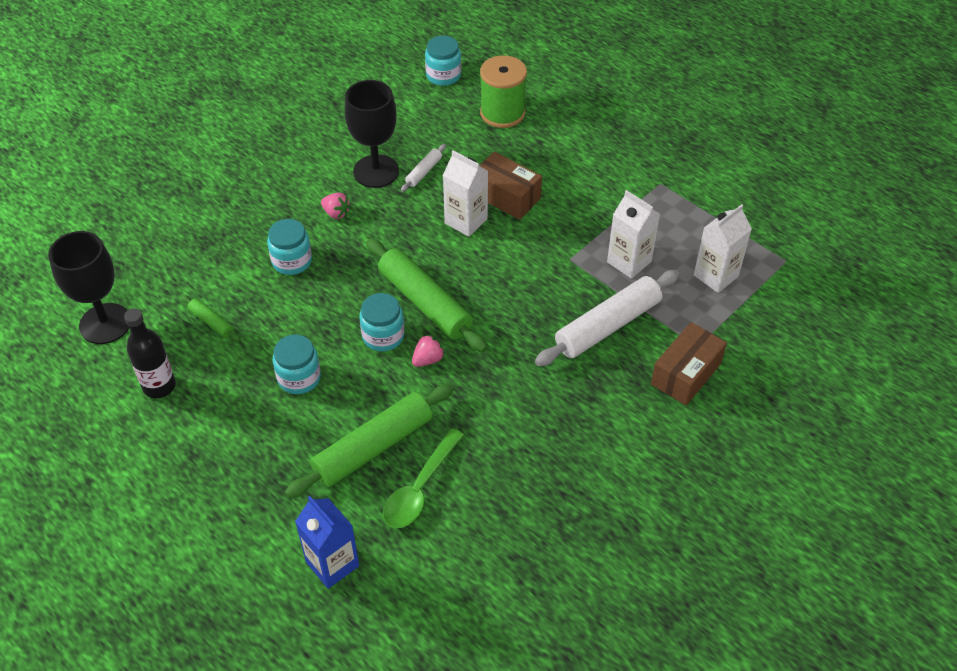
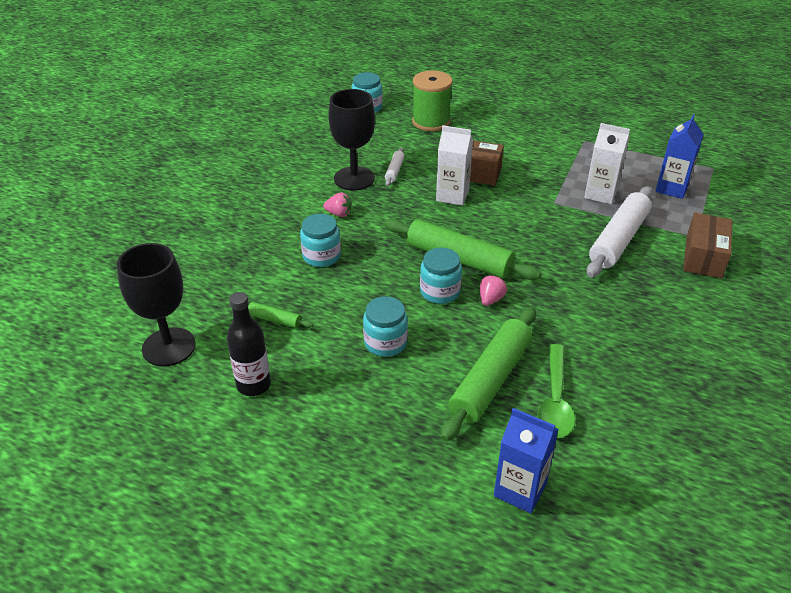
camera: 20 degrees left, 10 degrees down
(716, 276) = (672, 188): white carton -> blue carton

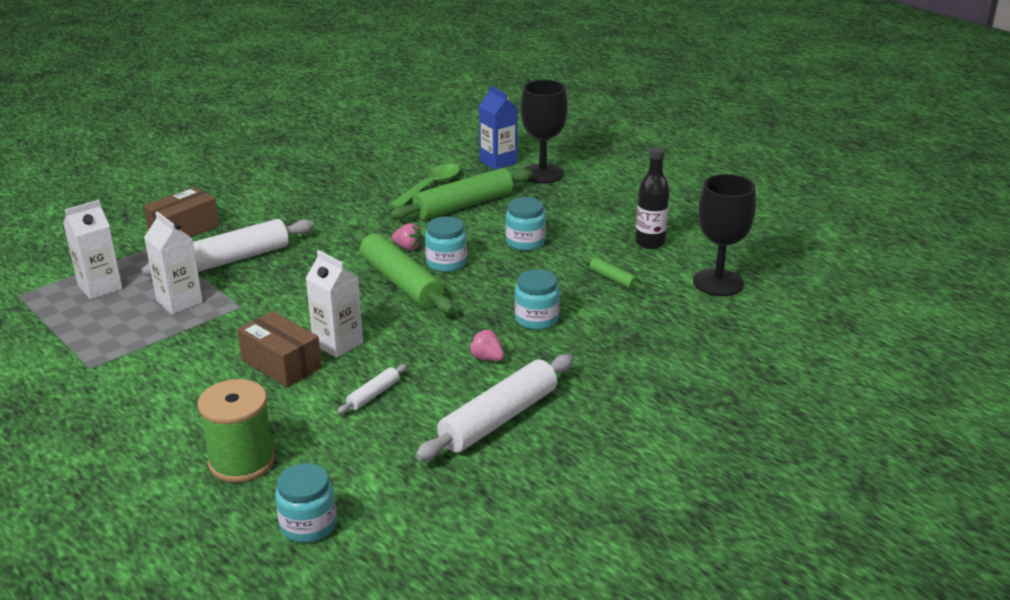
camera: 155 degrees left, 10 degrees down
(303, 177) = (499, 419): none -> white rolling pin
(354, 178) = (434, 398): black goblet -> black goblet (542, 174)
(491, 299) = (408, 247): pink strawberry -> pink strawberry turned 120 degrees counterclockwise
(672, 188) = (100, 287): blue carton -> white carton

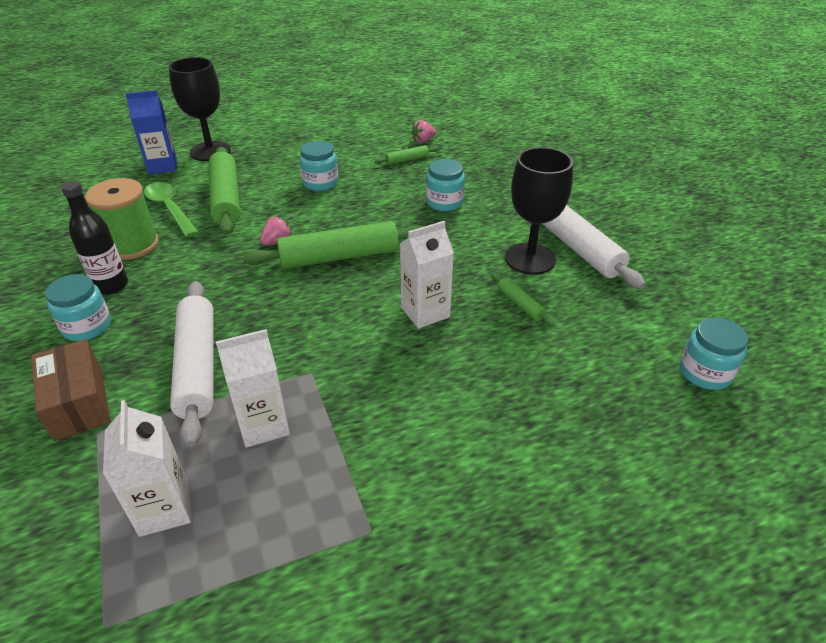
camera: 70 degrees left, 10 degrees up
(242, 461) = (604, 405): green spool -> green spool (132, 245)
(281, 364) = (443, 355): brown box -> none
(373, 394) = (520, 304): white rolling pin -> green rolling pin
(446, 263) = (323, 227): turquoise jar -> turquoise jar (87, 326)
(487, 358) = (489, 236): pink strawberry -> pink strawberry (423, 141)
(650, 243) = (366, 135): black bottle -> black bottle (111, 286)
(718, 282) = (439, 126): black goblet -> black goblet (530, 259)

